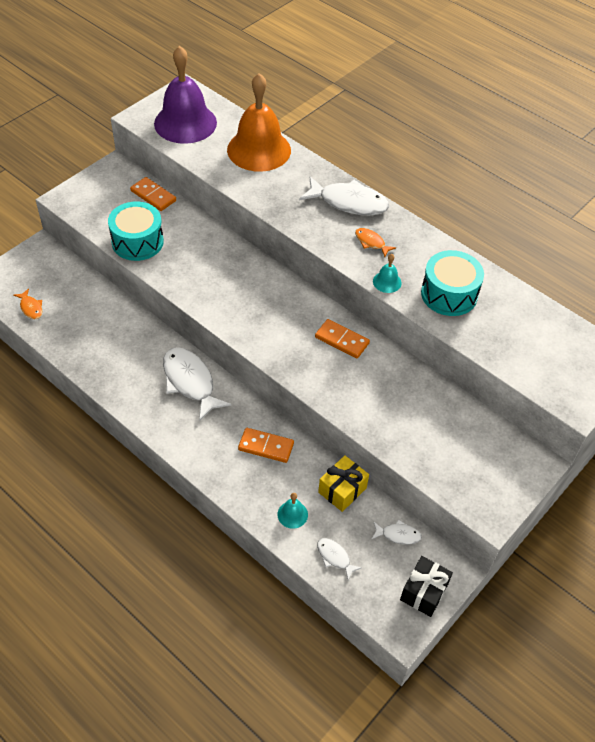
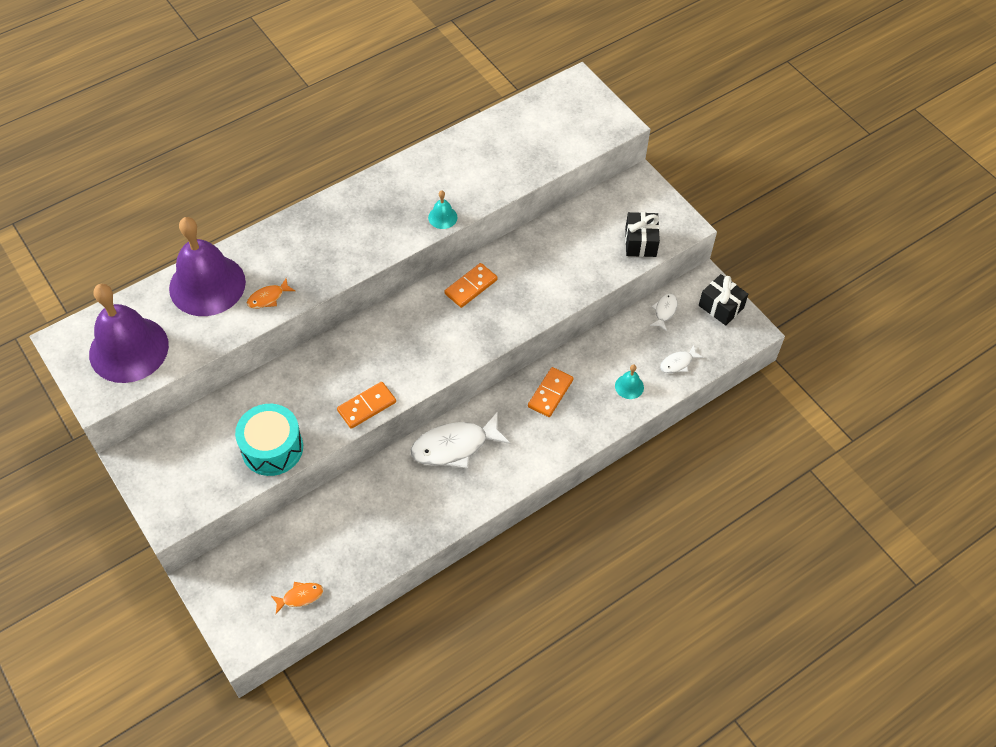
camera: 75 degrees left, 5 degrees up
(153, 196) = (200, 422): orange domino -> orange domino (367, 406)
(259, 150) = (207, 285): orange bell -> purple bell
(342, 490) = (611, 342): yellow gift -> none
(349, 202) = (322, 222): white fish -> none
(371, 242) = (385, 217): orange fish -> orange fish (268, 298)
(449, 294) = (472, 174): turquoise drum -> none
(451, 475) = (640, 242): none -> black gift

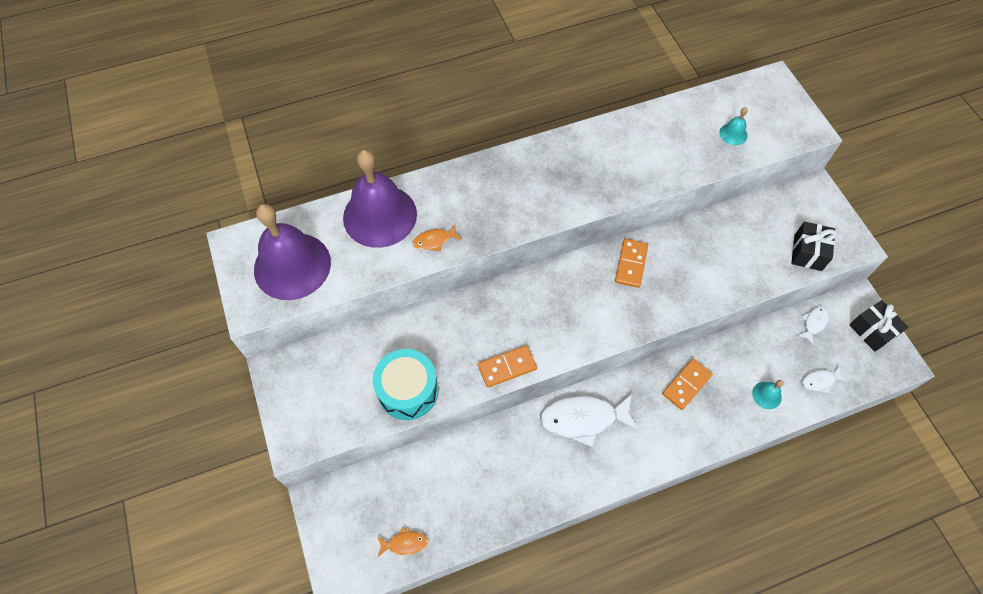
camera: 15 degrees right, 5 degrees up
(442, 217) = (619, 192): turquoise bell -> turquoise bell (733, 134)
(471, 287) = (631, 264): orange domino -> orange domino turned 45 degrees counterclockwise

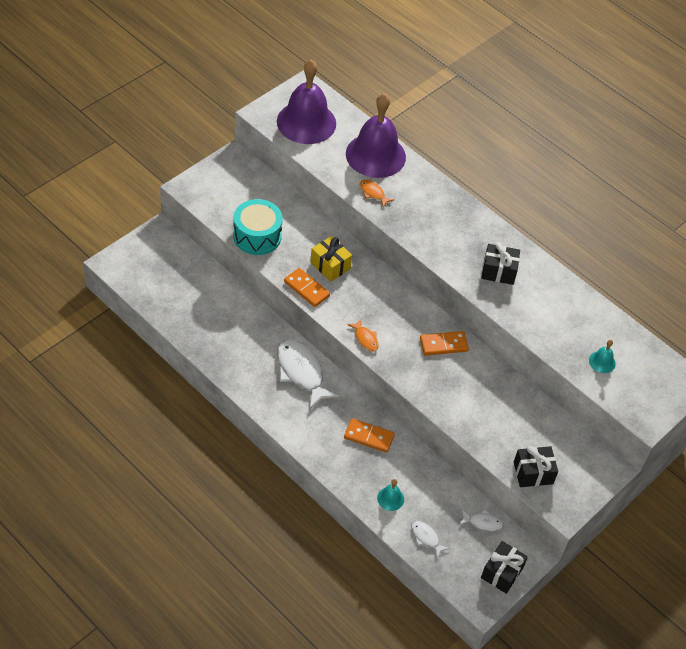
camera: 60 degrees right, 10 degrees down
(405, 543) = (153, 291): orange fish -> orange fish (365, 339)
(484, 329) = (330, 265): none -> yellow gift
(591, 170) = (498, 271): none -> black gift

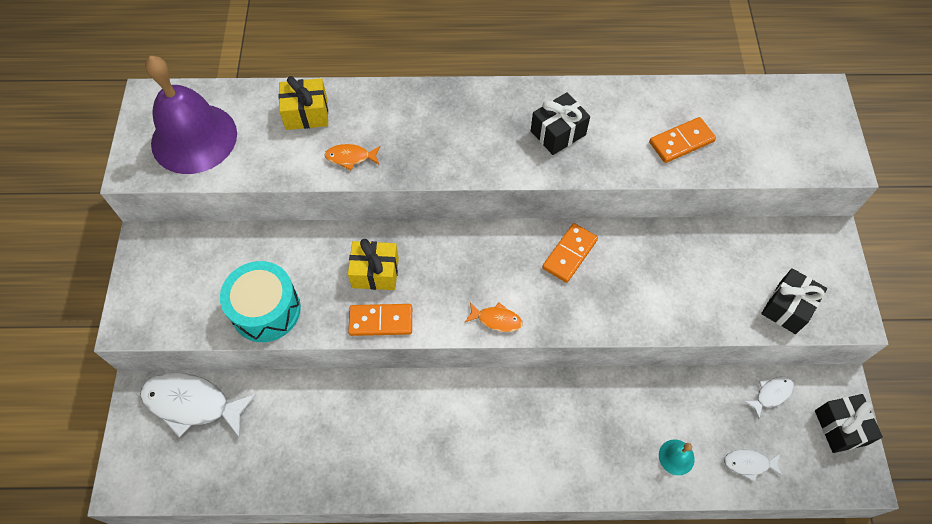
camera: 40 degrees left, 10 degrees up
(301, 372) = (452, 409): white fish -> white fish (192, 404)
(368, 437) = (586, 412): orange domino -> orange domino (681, 142)
(375, 155) = (306, 114): purple bell -> yellow gift
(602, 362) = (744, 140): turquoise bell -> none

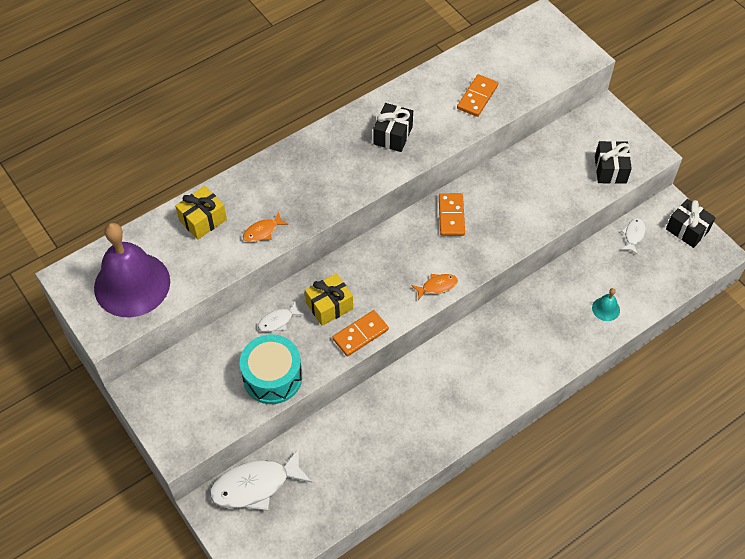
camera: 35 degrees left, 5 degrees down
(749, 464) = (651, 285): white fish -> white fish (278, 321)

